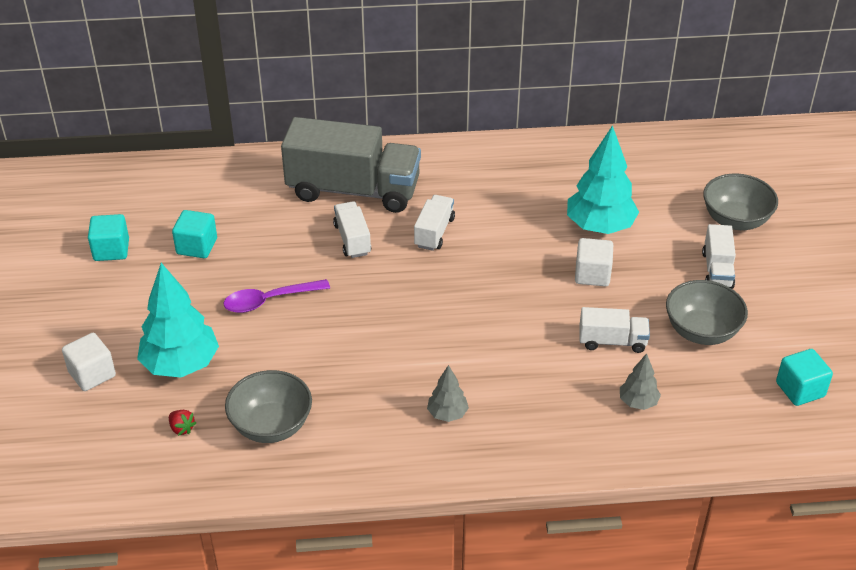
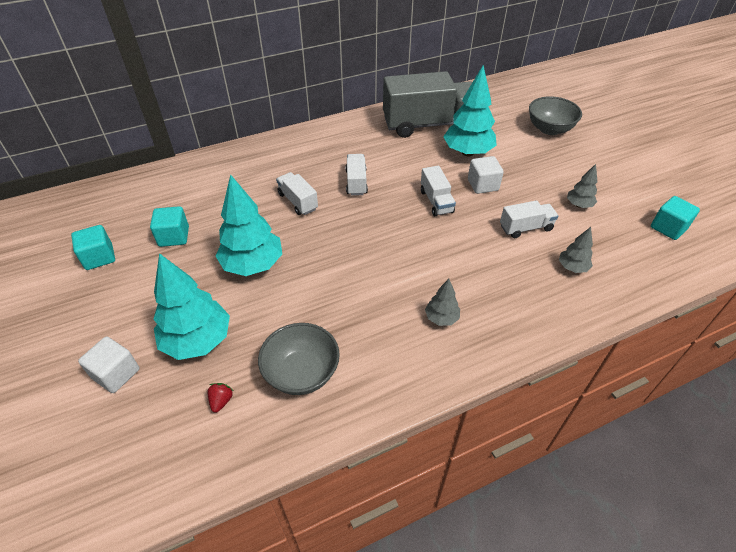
camera: 20 degrees left, 5 degrees up
(182, 428) = (221, 401): red strawberry -> red strawberry turned 105 degrees counterclockwise
(269, 301) = (253, 265): purple spoon -> turquoise tree
(353, 190) = (281, 167): grey truck -> grey truck (429, 124)
(701, 331) = (579, 205): grey bowl -> grey tree
(717, 270) = (560, 162): white truck -> white truck (436, 201)

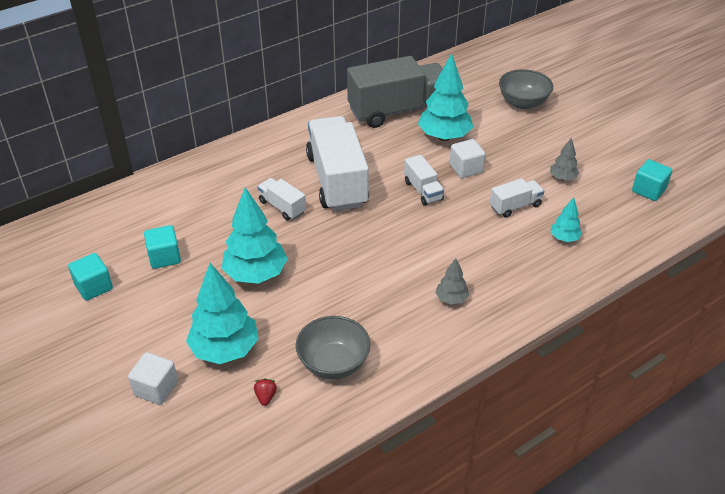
camera: 10 degrees left, 5 degrees down
(356, 182) = (337, 180): white truck -> white truck, size x2.15
(572, 267) = (564, 238): grey tree -> turquoise tree

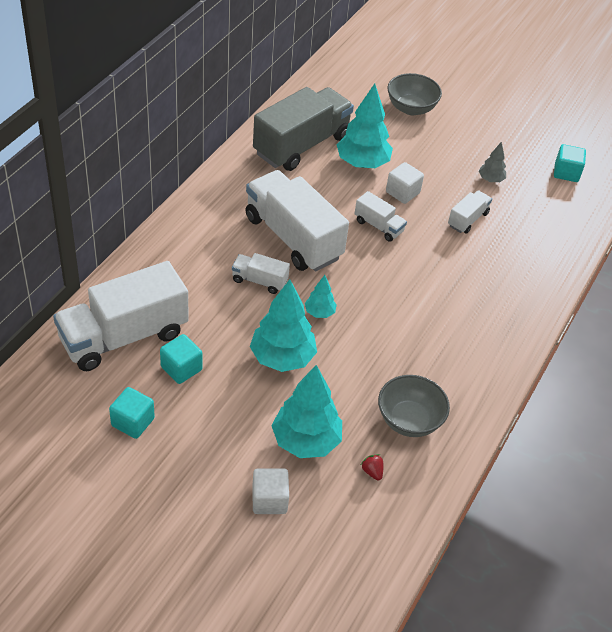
camera: 30 degrees left, 5 degrees up
(138, 219) = (124, 337): none -> white truck
(451, 299) = (469, 327): grey tree -> none
(564, 238) = (525, 239): turquoise tree -> turquoise tree (319, 312)

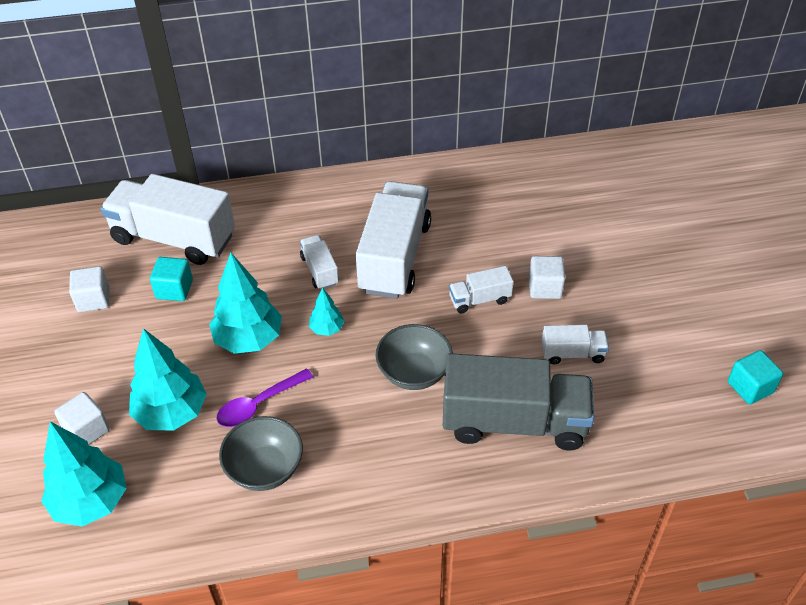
camera: 55 degrees right, 0 degrees up
(133, 422) = (93, 299): turquoise cube -> white cube
(301, 145) = (513, 191): grey truck -> grey truck (514, 422)
(349, 389) = (259, 404): none -> purple spoon
(362, 163) = (545, 240): turquoise tree -> turquoise tree (91, 502)
(372, 472) = (179, 480): red strawberry -> none
(378, 226) = (479, 299): white truck -> white truck turned 75 degrees clockwise
(411, 108) = (666, 223): grey bowl -> grey bowl (414, 373)
(490, 179) = (652, 336): grey tree -> none

